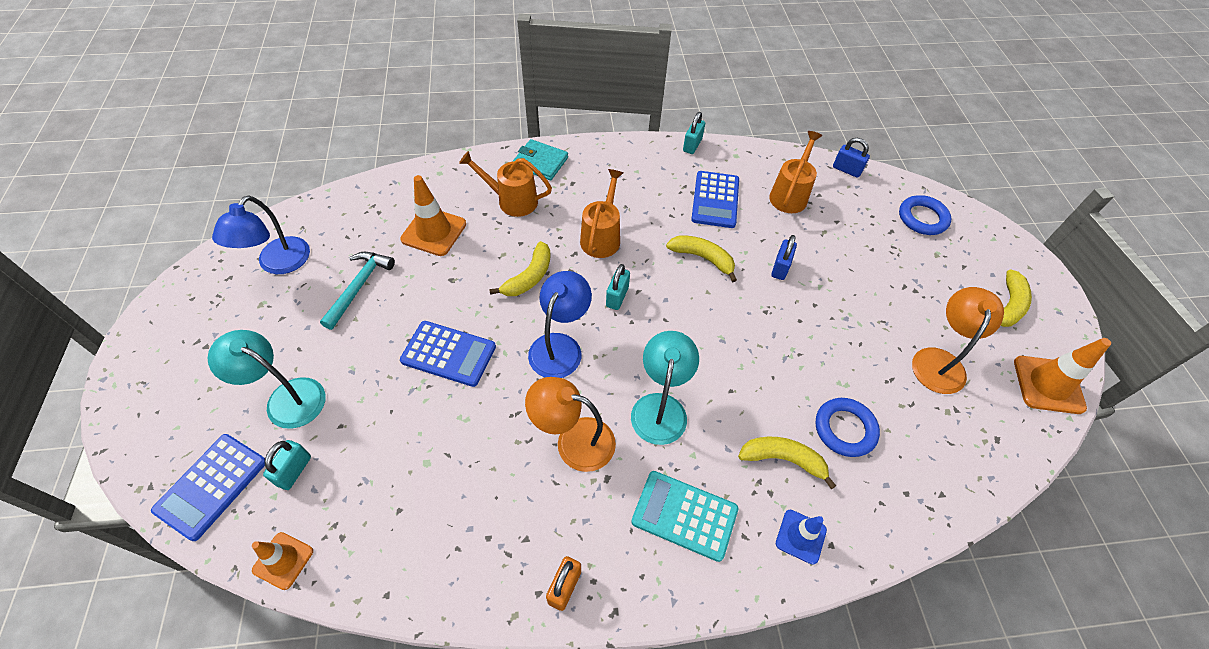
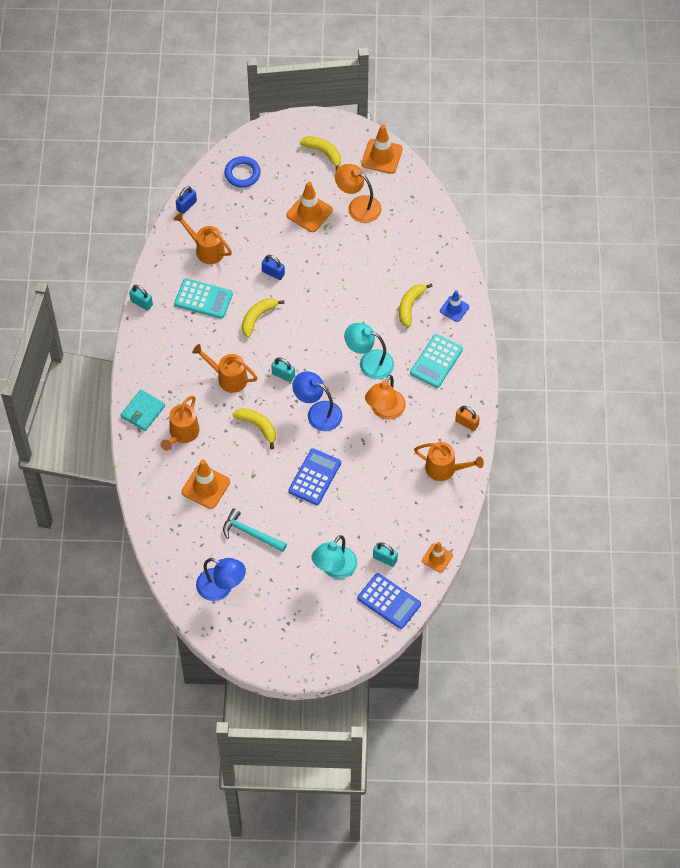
camera: 80 degrees left, 5 degrees up
(466, 556) = (445, 469): none -> orange watering can
(715, 200) = (203, 299): blue calculator -> turquoise calculator
(845, 429) = (396, 270): blue ring -> none
(897, 299) = (309, 213): none -> orange traffic cone

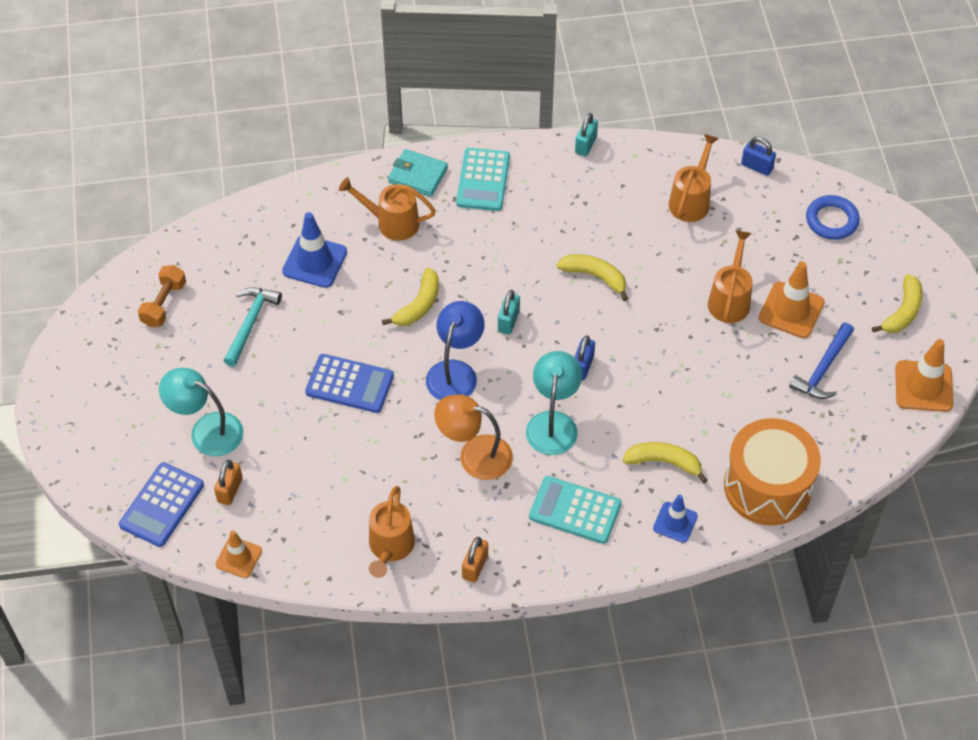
camera: 80 degrees right, 5 degrees down
(203, 299) = (609, 210): turquoise calculator -> turquoise calculator (483, 180)
(206, 487) = (314, 262): orange traffic cone -> blue traffic cone
(221, 588) = (164, 304): blue lamp -> orange dumbbell
(228, 377) = (490, 258): orange watering can -> orange watering can (730, 299)
(273, 273) = (674, 283): blue padlock -> blue padlock (582, 366)
(358, 206) = (823, 369): orange lamp -> blue hammer
(385, 558) = (230, 490): turquoise padlock -> orange padlock
(438, 255) = (767, 486): none -> orange drum

